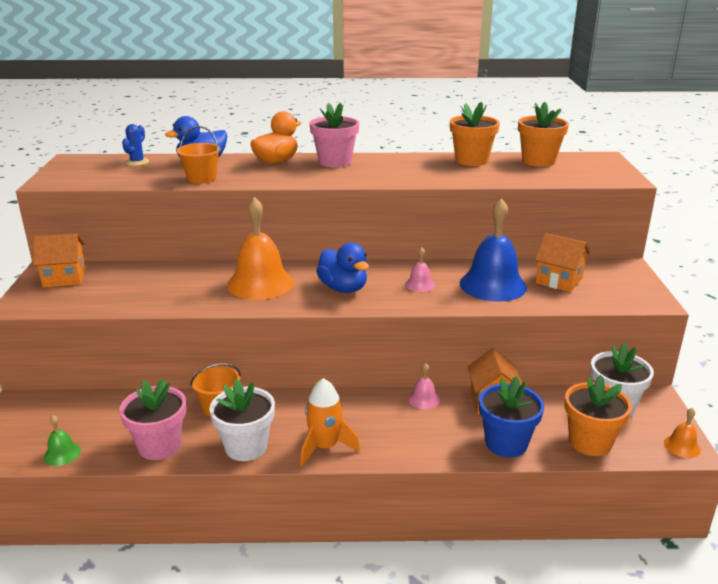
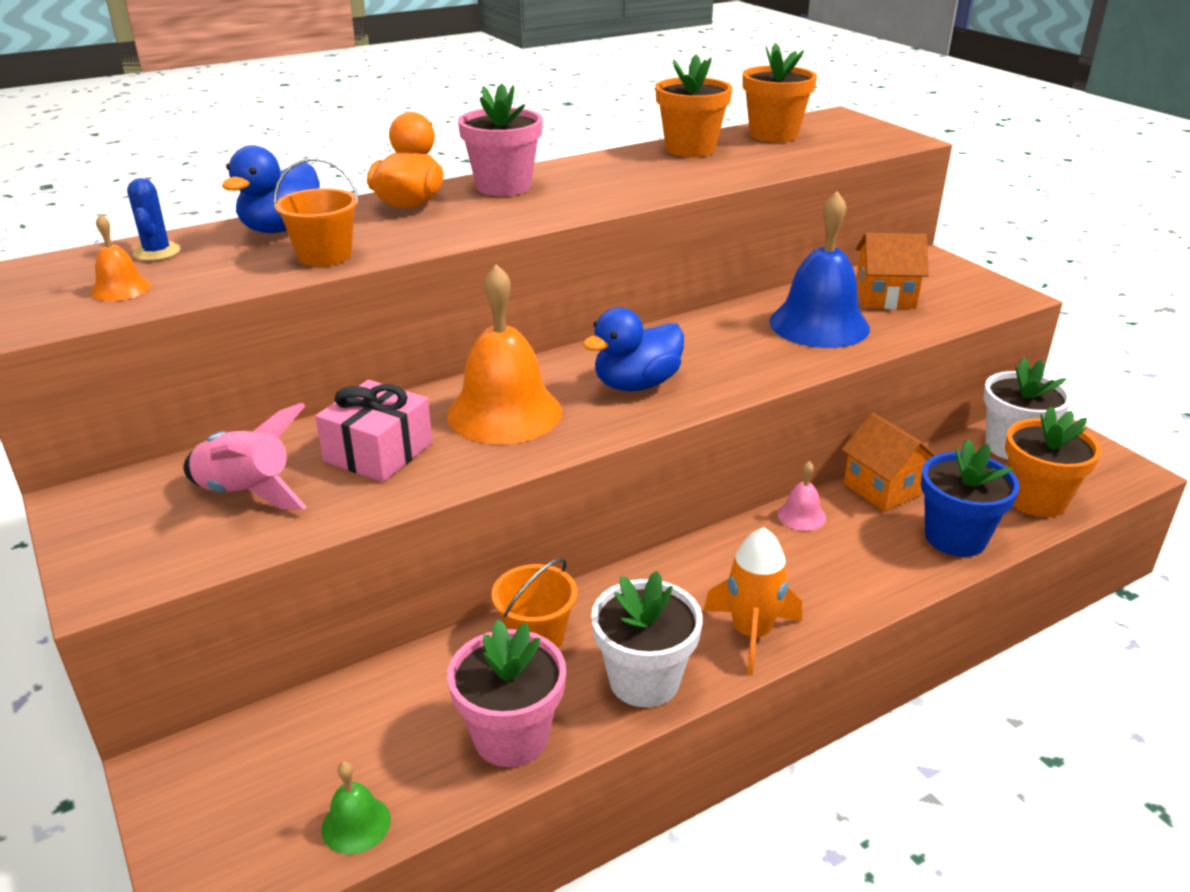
camera: 30 degrees left, 5 degrees up
(64, 278) = (136, 505): orange house -> none
(110, 286) = (247, 493): none -> pink rocket
(182, 284) = (378, 452): none -> pink gift
(343, 288) = (636, 384): blue duck -> blue duck turned 120 degrees clockwise
(420, 284) = (730, 349): pink bell -> none
(682, 446) = (1123, 469): orange bell -> orange bell (120, 289)

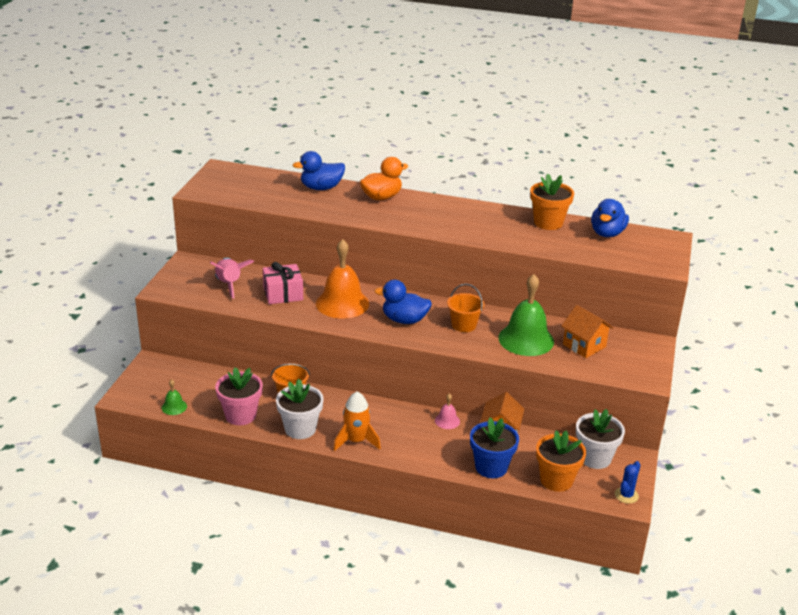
camera: 45 degrees right, 0 degrees up
(120, 289) = (239, 190): orange bell -> none
(157, 252) = (270, 179): blue cactus -> blue cactus (626, 495)
(324, 255) = (314, 207): orange bucket -> orange bucket (464, 325)
(503, 186) = (430, 205): pink flower pot -> none
(773, 135) = (607, 233): orange flower pot -> blue duck
(819, 324) = (526, 339): blue bell -> green bell

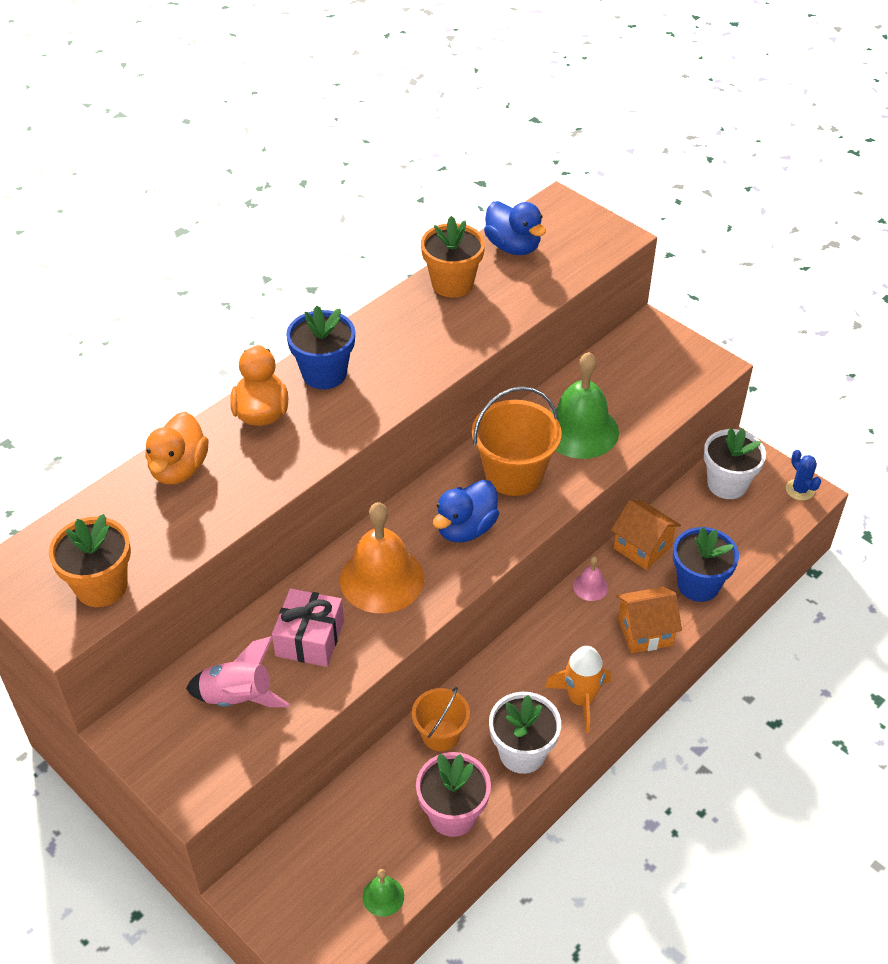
camera: 60 degrees left, 15 degrees up
(321, 188) = (179, 469): blue duck -> orange duck
(429, 205) = (324, 373): none -> blue flower pot
(464, 325) = (514, 474): orange bucket -> orange bucket, size x1.63
(556, 480) = (748, 536): orange flower pot -> orange flower pot (101, 586)
(584, 345) = (622, 386): orange house -> orange house (645, 632)

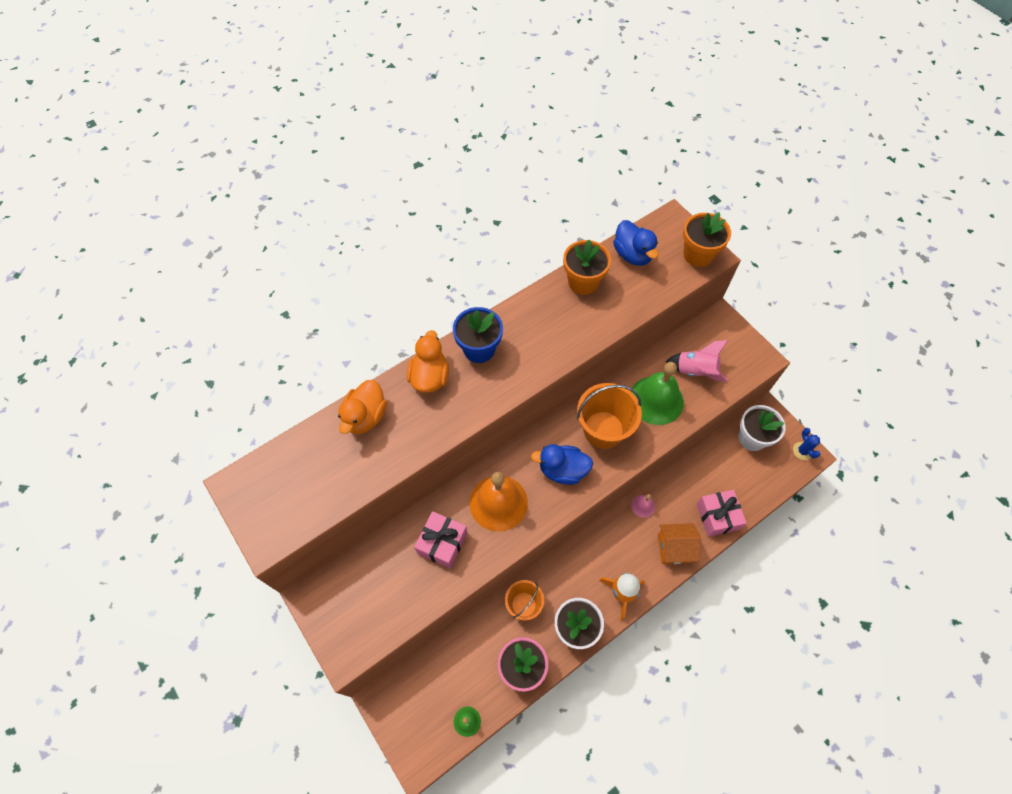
camera: 10 degrees right, 15 degrees up
(101, 586) = (297, 509): orange flower pot -> orange flower pot (698, 255)
(238, 697) = (387, 583): pink rocket -> pink rocket (695, 371)
(465, 528) = (562, 470): blue duck -> blue duck turned 45 degrees clockwise
(642, 547) = (684, 480): orange house -> none
(698, 584) = (717, 516): blue flower pot -> pink gift

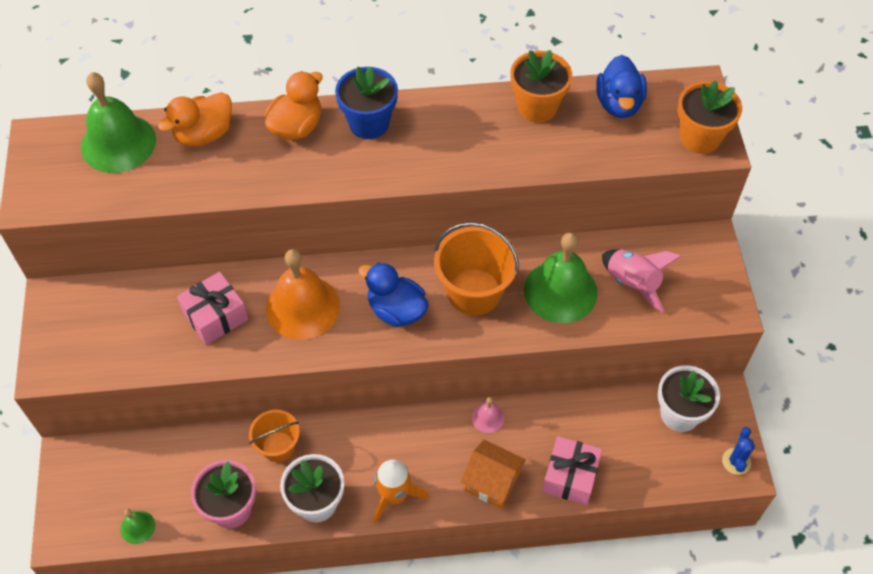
camera: 30 degrees right, 5 degrees down
(304, 457) = (118, 143): none -> green bell

